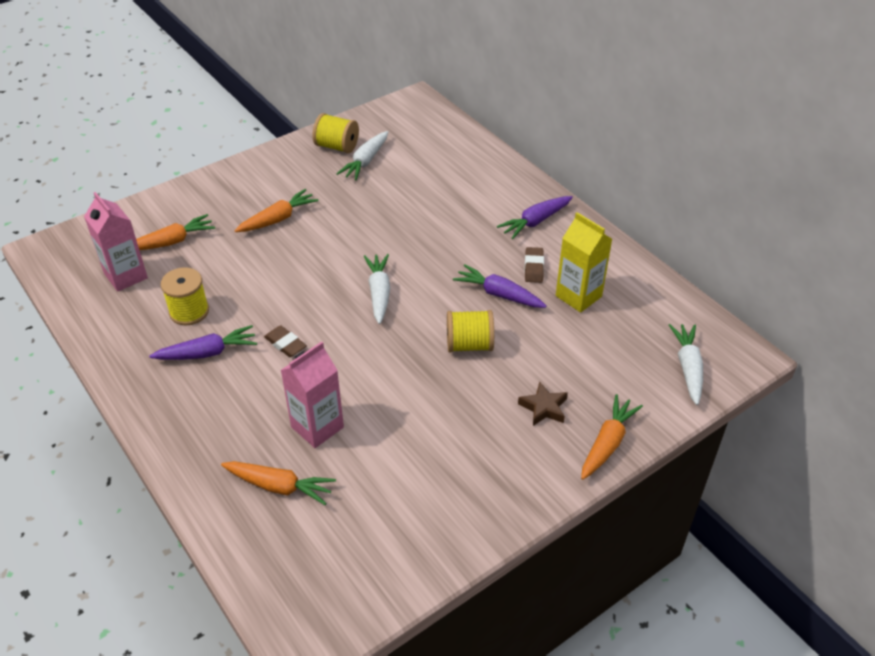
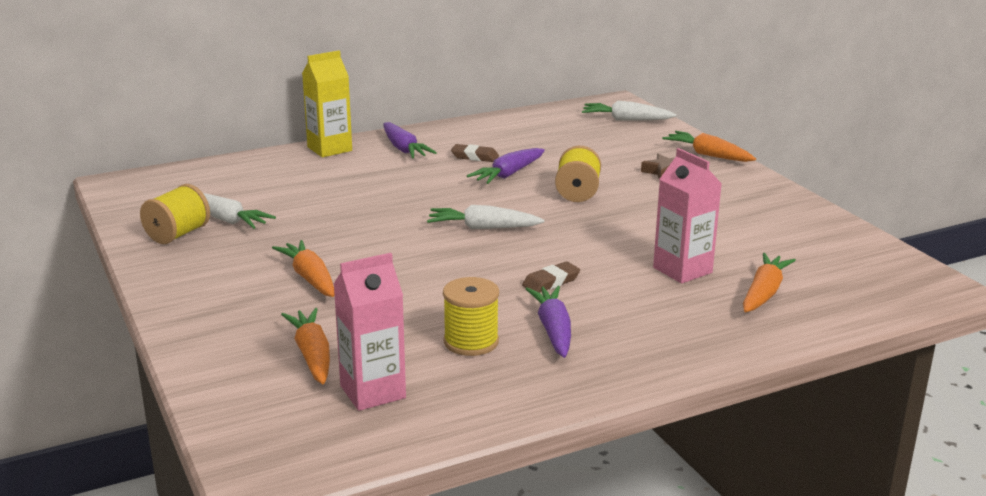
camera: 80 degrees left, 20 degrees down
(578, 296) = (524, 144): yellow carton -> yellow carton (329, 149)

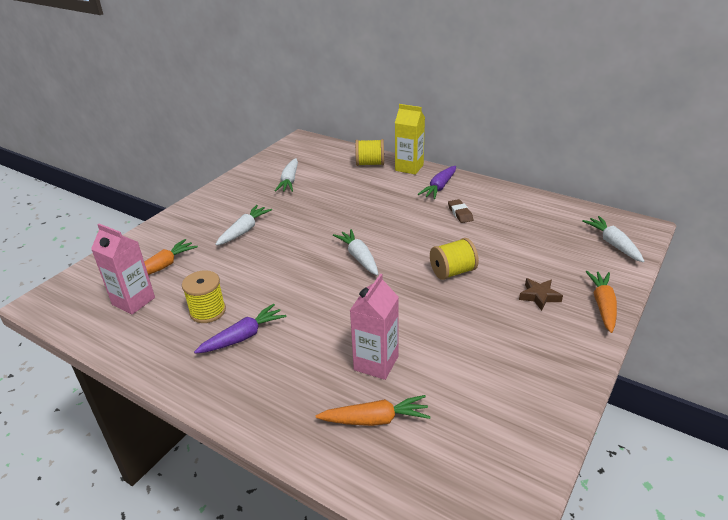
camera: 60 degrees right, 10 degrees up
(178, 234) = (261, 177): yellow spool -> yellow spool (370, 164)
(309, 278) = (244, 230): orange carrot -> white carrot
(508, 174) = (448, 235): purple carrot -> none
(551, 282) = (307, 311): brown eraser -> none

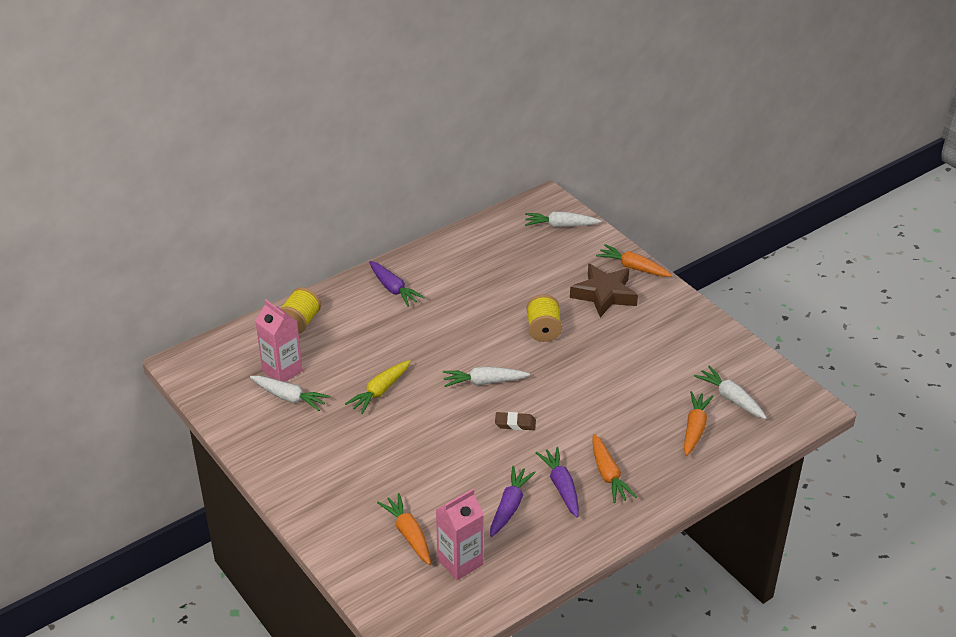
camera: 70 degrees left, 5 degrees up
(207, 311) = (510, 506): yellow spool -> purple carrot
(244, 230) = (377, 456): white carrot -> white carrot (730, 398)
(271, 365) = (608, 475): none -> orange carrot
(317, 213) = (380, 391): none -> yellow carrot
(376, 363) = (636, 411): pink carton -> pink carton (282, 371)
(409, 167) = (333, 296): yellow carton -> none
(460, 213) = (453, 292): brown eraser -> brown eraser (515, 424)
(539, 296) = (604, 295): brown star -> brown star, size x1.83

